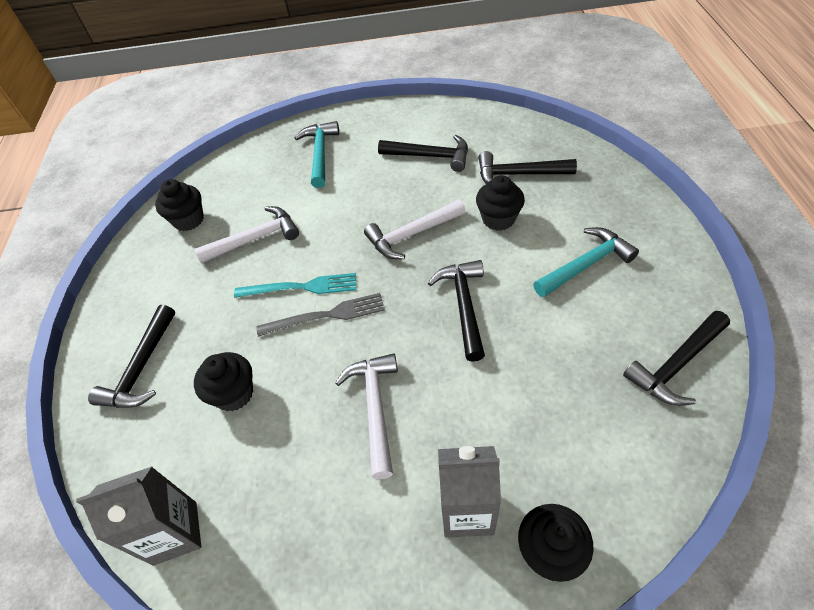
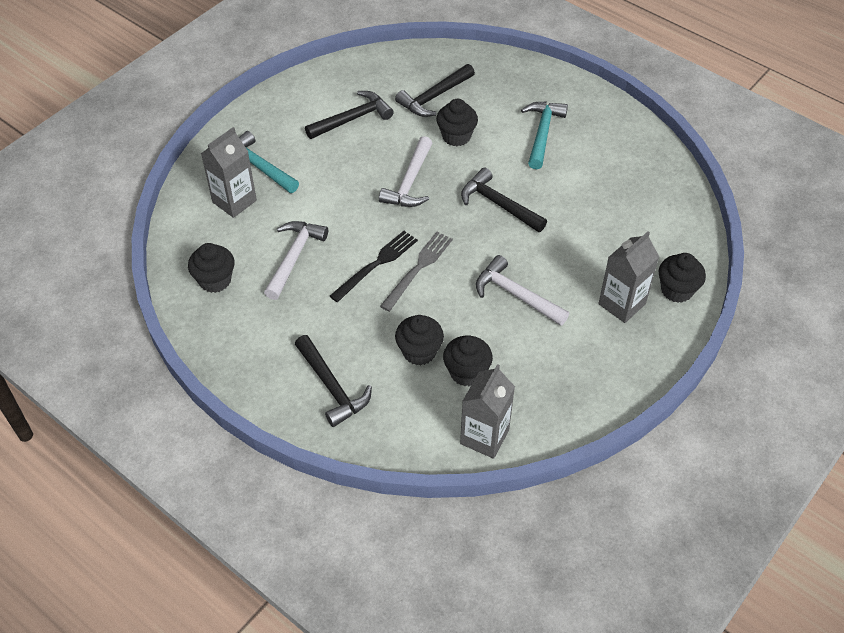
camera: 50 degrees left, 0 degrees up
(243, 449) = (466, 372): none -> black cupcake
(273, 170) = (234, 201): none -> grey carton
(300, 287) = (376, 265): turquoise fork -> black fork
(676, 365) = (646, 160): black hammer -> none

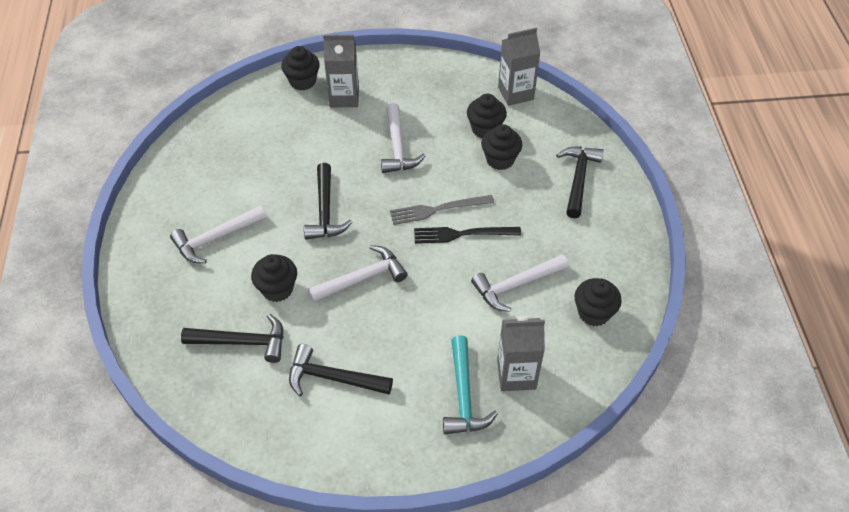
camera: 135 degrees left, 0 degrees up
(542, 133) = (215, 239): turquoise hammer -> white hammer

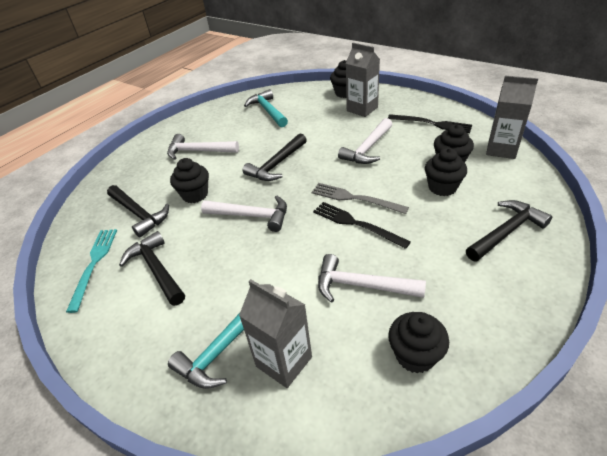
camera: 45 degrees right, 10 degrees down
(236, 146) = (267, 111): none -> turquoise hammer
(264, 413) = (94, 264): none -> turquoise fork
(431, 88) = (431, 124): none -> black fork

